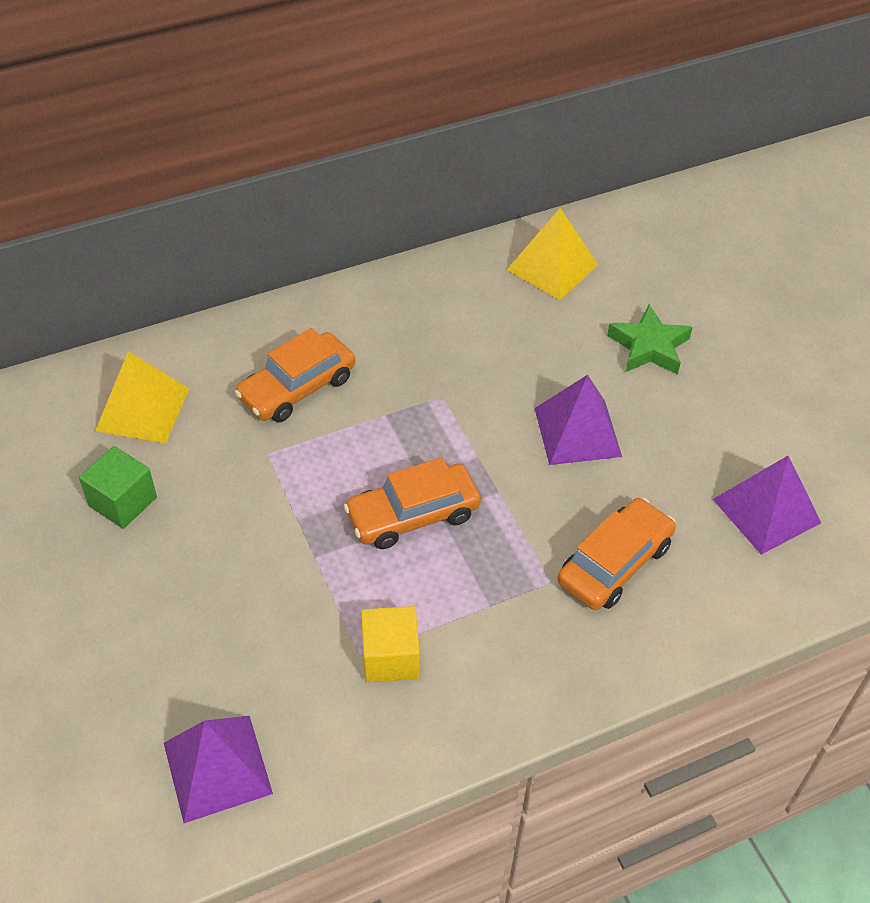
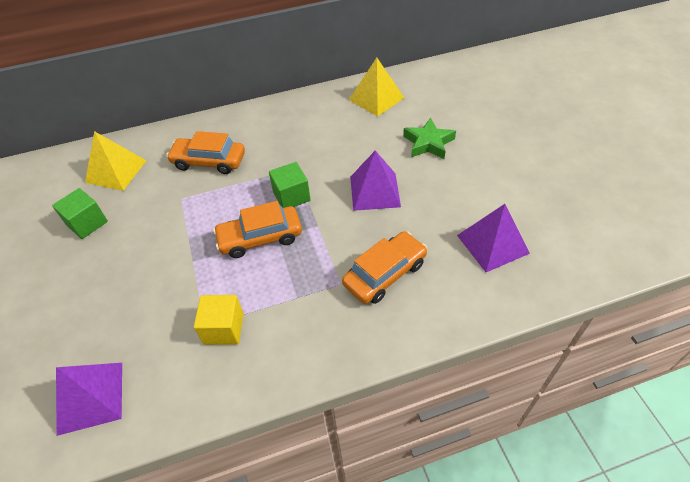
camera: 10 degrees right, 0 degrees up
(297, 388) = (209, 161): orange car -> orange car turned 45 degrees clockwise
(447, 444) = (291, 196): none -> green cube

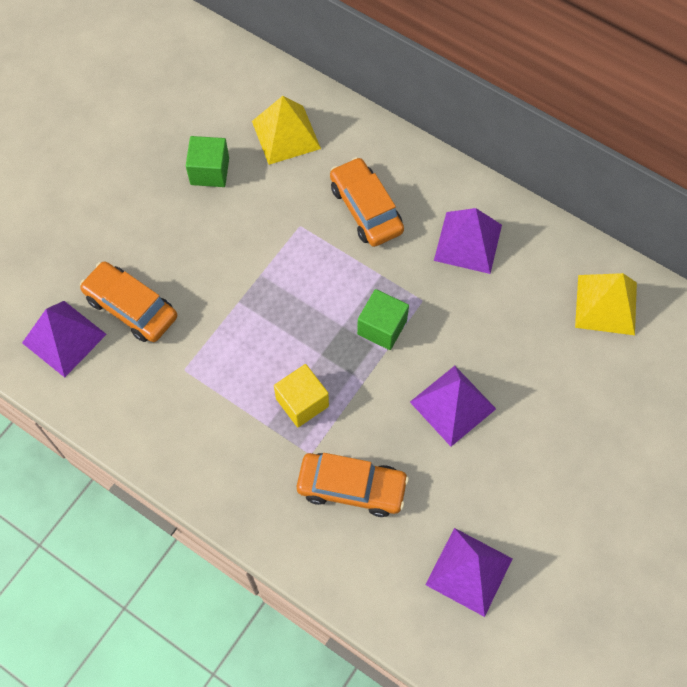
camera: 50 degrees right, 15 degrees up
(223, 328) = (192, 388): yellow cube -> yellow cube (302, 402)
(260, 238) = (308, 339): orange car -> orange car (131, 307)
(281, 130) = (468, 242): none -> purple pyramid
(428, 143) = (574, 413): green star -> none

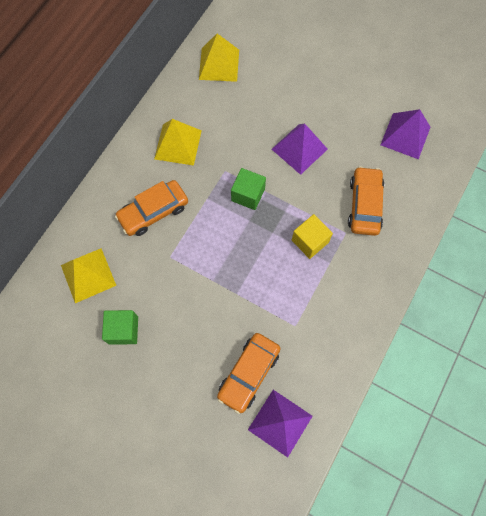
camera: 95 degrees left, 5 degrees up
(468, 242) = (178, 144): purple pyramid -> yellow pyramid

